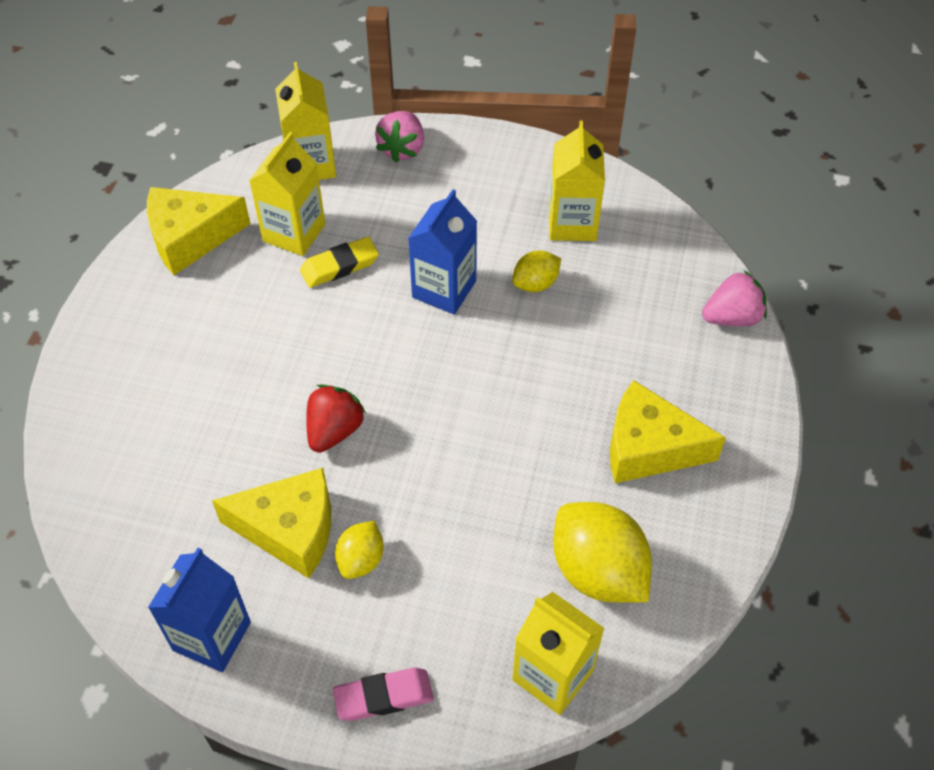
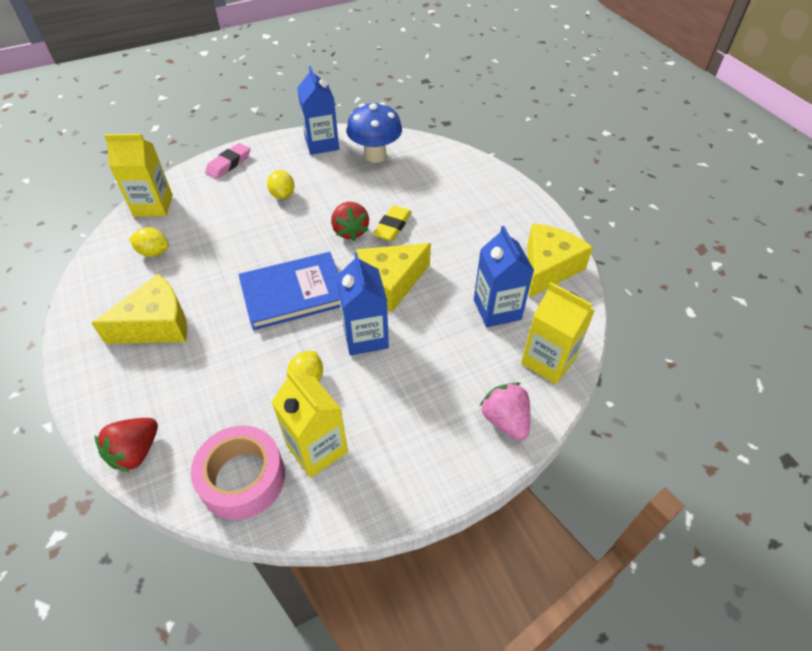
camera: 140 degrees right, 5 degrees down
(167, 546) = (375, 155): none -> blue mushroom
(290, 530) = (328, 187): yellow cheese -> yellow cheese (390, 283)
(294, 233) = (497, 309): yellow carton -> blue carton
(339, 266) = (445, 308): yellow eraser -> yellow eraser (392, 226)
(472, 387) = (294, 293): none -> blue book
(598, 571) = (154, 252): yellow lemon -> yellow lemon, size x0.53
(650, 239) = (242, 478): none -> pink tape
(732, 317) = (136, 452): pink strawberry -> red strawberry

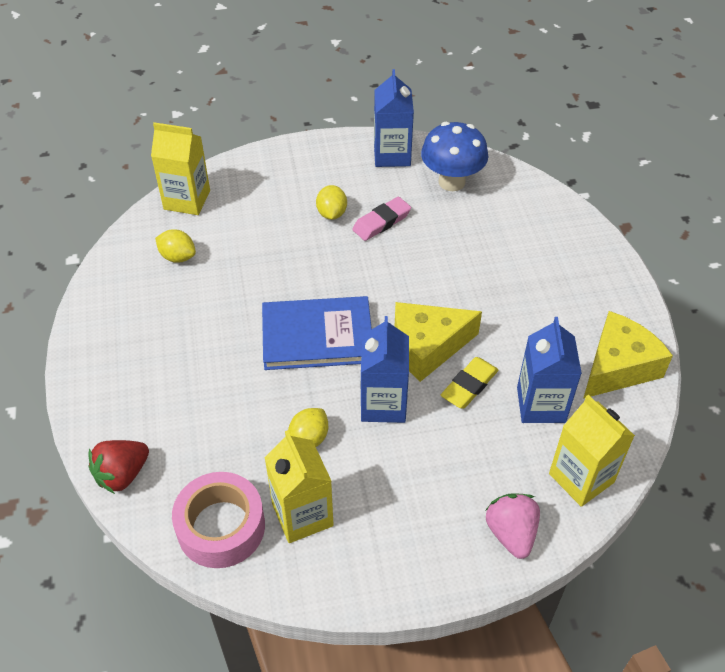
camera: 15 degrees right, 0 degrees up
(157, 325) = (166, 342): yellow cheese -> none
(229, 164) = (279, 162): pink eraser -> pink eraser (381, 222)
(350, 231) = (398, 274): red strawberry -> none
(392, 226) = (448, 277): yellow eraser -> yellow eraser (469, 386)

